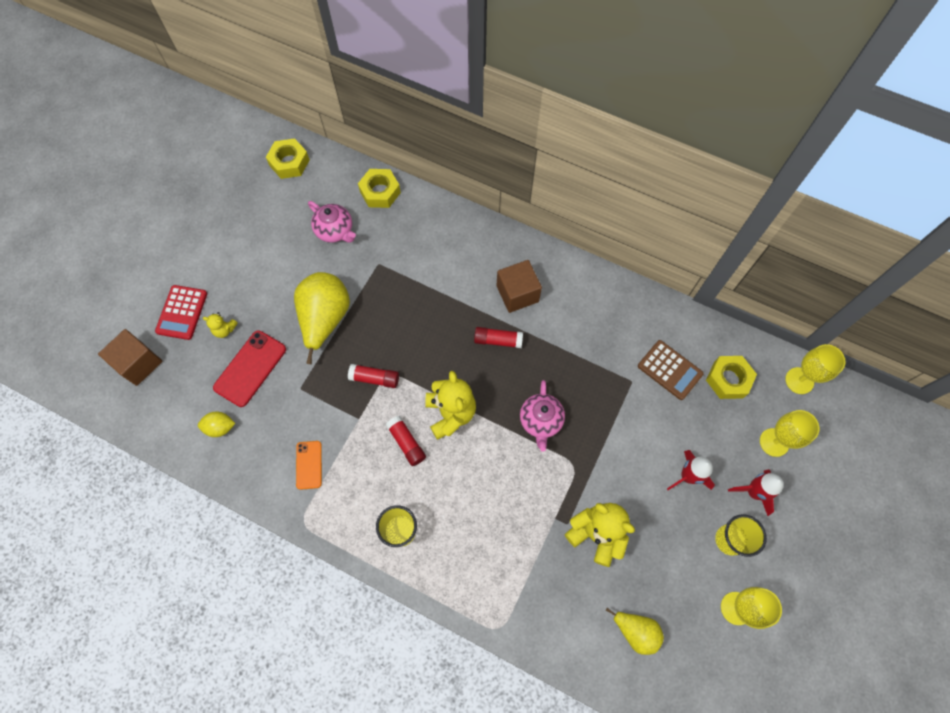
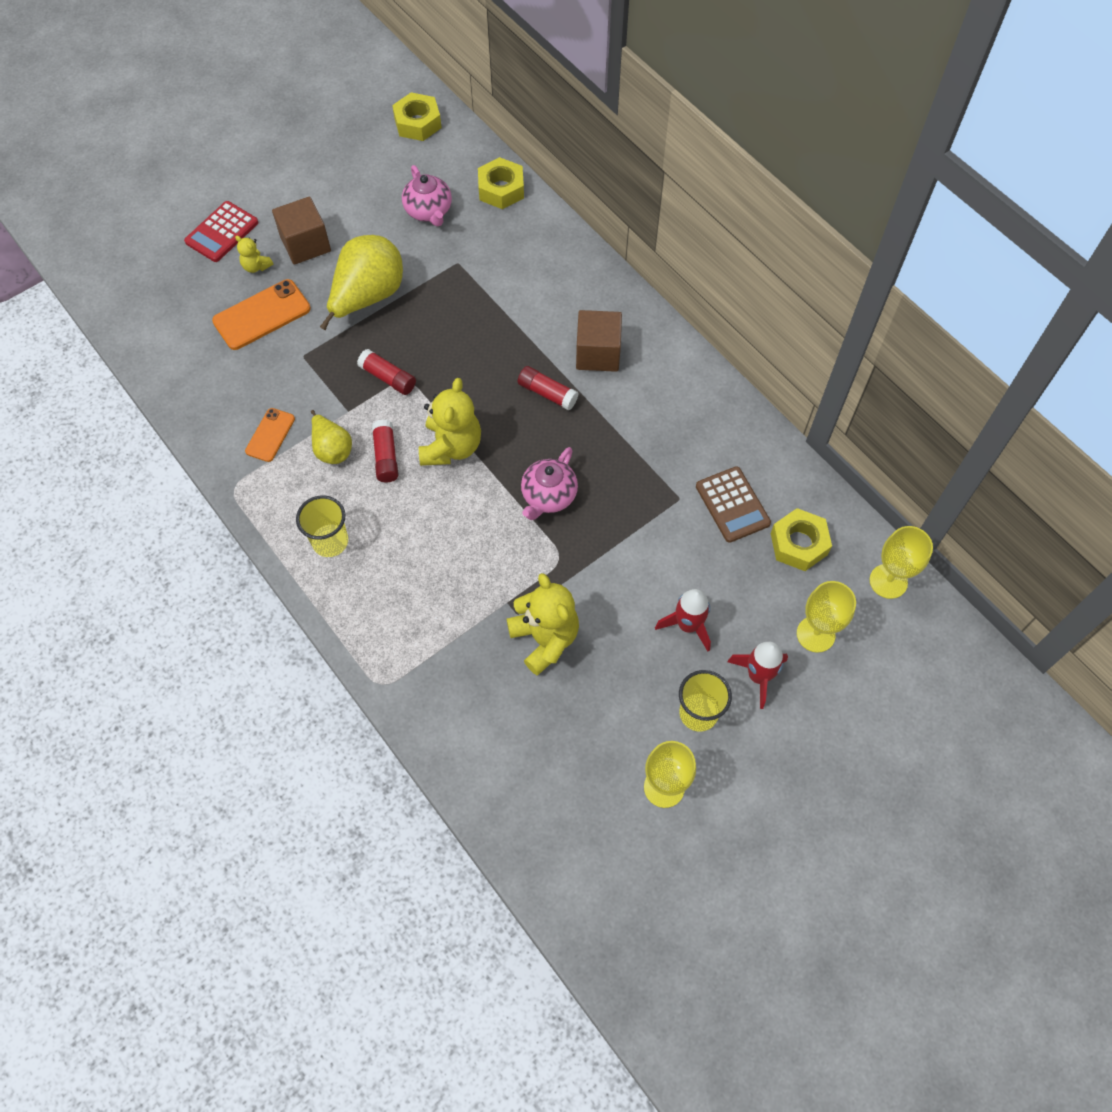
camera: 25 degrees right, 5 degrees down
(139, 363) = (151, 265): brown cube -> brown cube (305, 244)
(220, 427) = (199, 360): yellow lemon -> none
(250, 368) = (262, 315): red phone -> orange phone
(635, 631) = (532, 757): yellow pear -> yellow pear (332, 449)

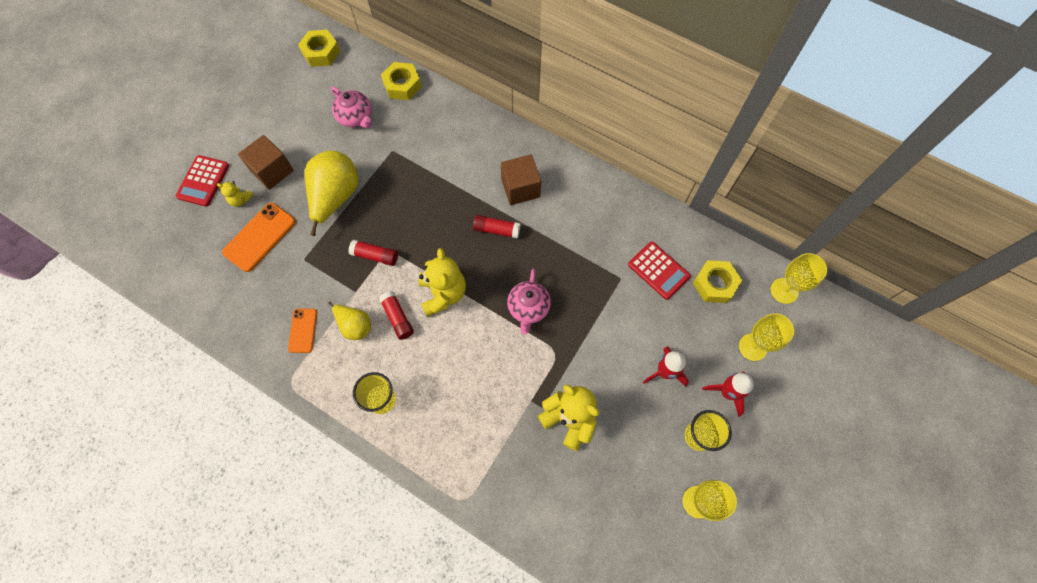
camera: 20 degrees left, 5 degrees up
(732, 505) = (658, 270): brown calculator -> red calculator

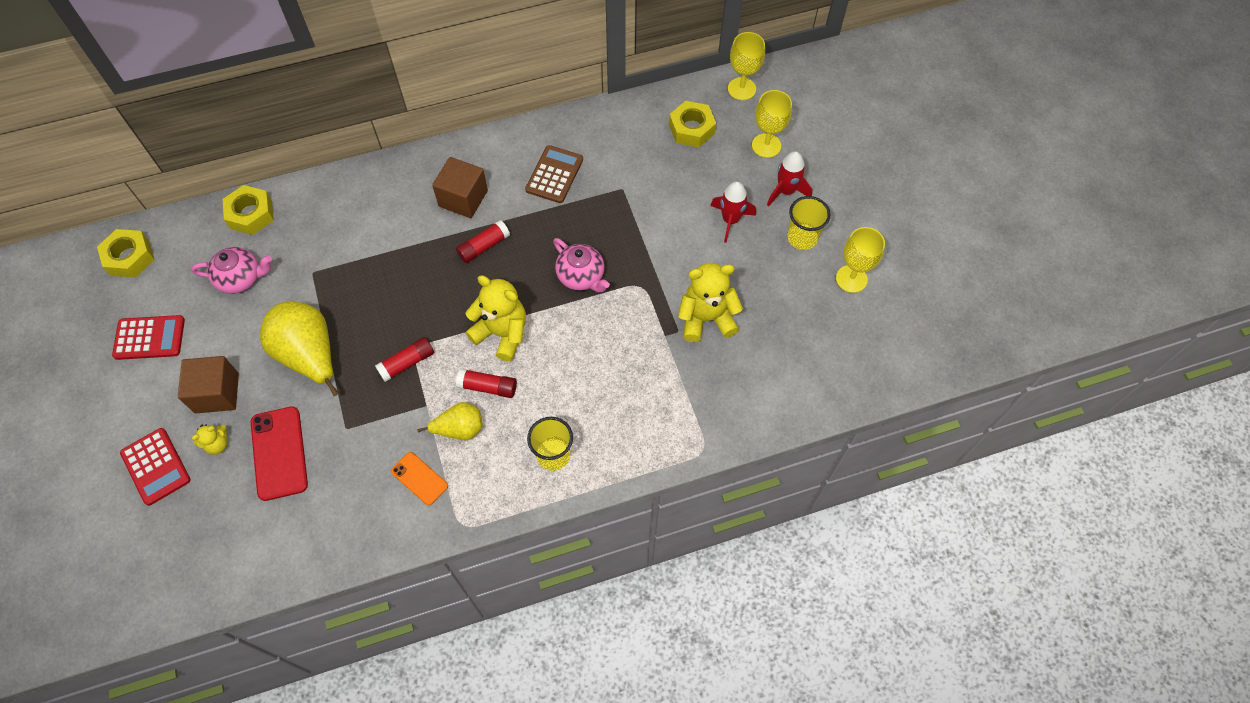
camera: 50 degrees left, 5 degrees down
(259, 237) = (279, 453): orange phone -> red phone
(590, 227) = (554, 175): none -> brown calculator
(658, 270) = (642, 157): red calculator -> red calculator (149, 338)

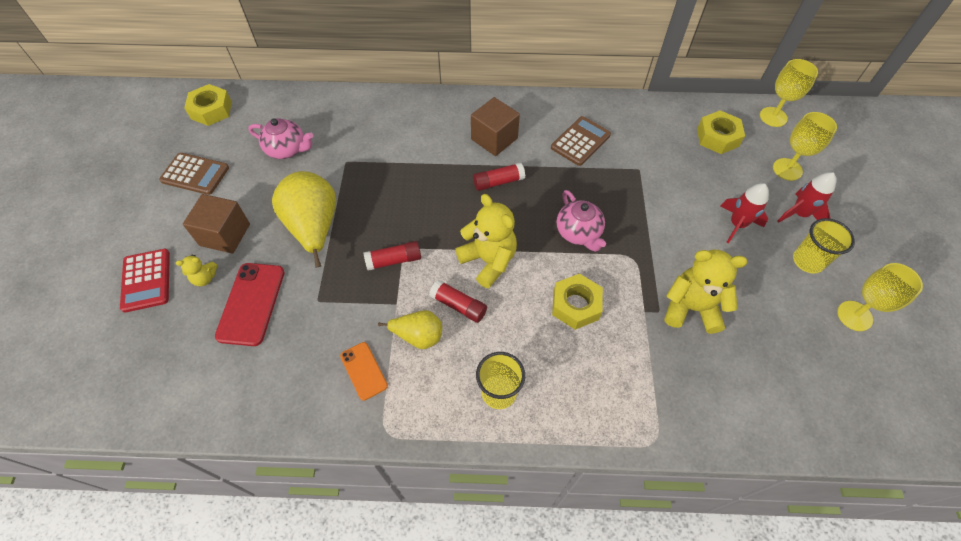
camera: 20 degrees right, 5 degrees down
(149, 338) = (195, 174): red calculator -> brown calculator
(251, 214) = (317, 104): yellow nut -> yellow nut (575, 305)

